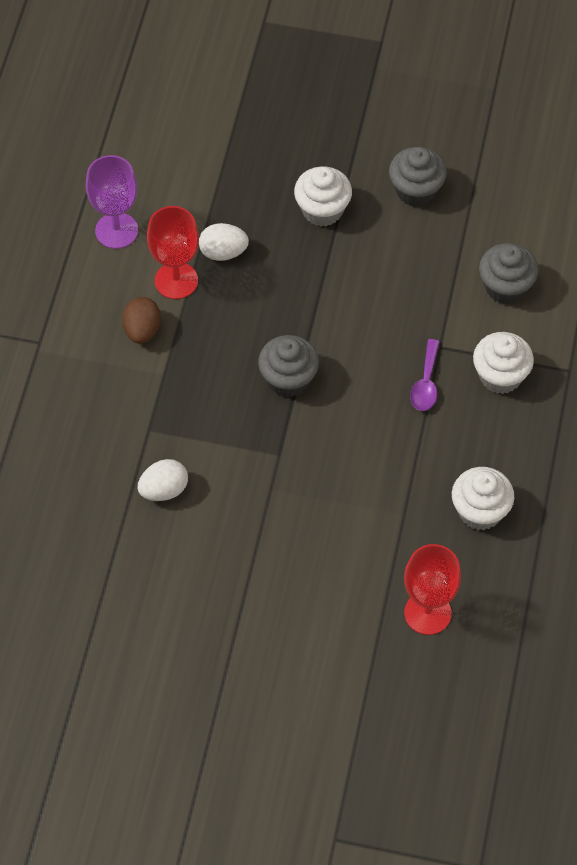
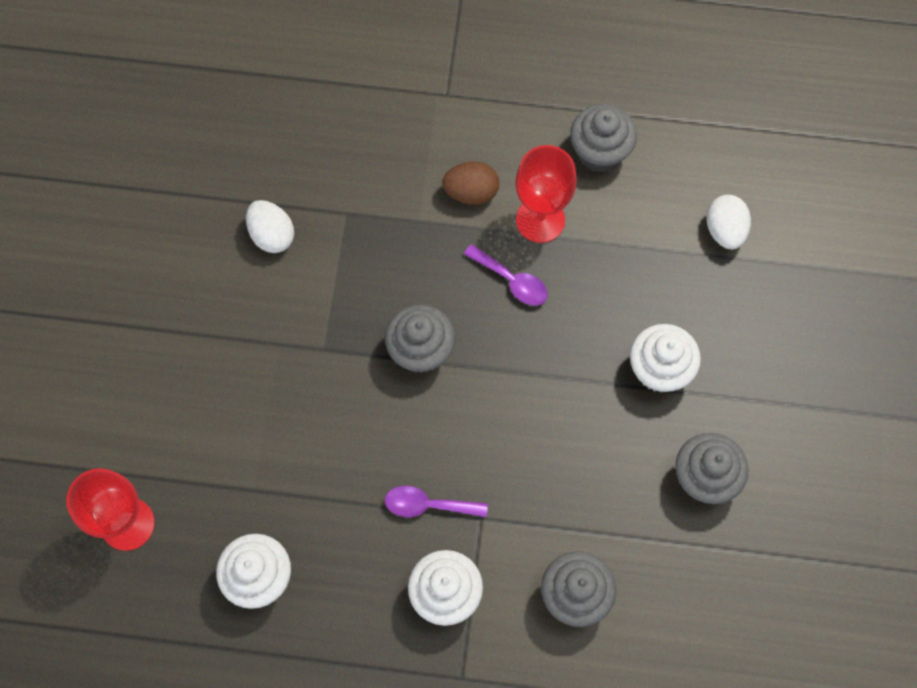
camera: 85 degrees right, 10 degrees up
(116, 230) = (599, 152): purple goblet -> grey cupcake
(223, 252) = (585, 265): white egg -> white egg (724, 230)
(231, 307) = (512, 281): none -> purple spoon

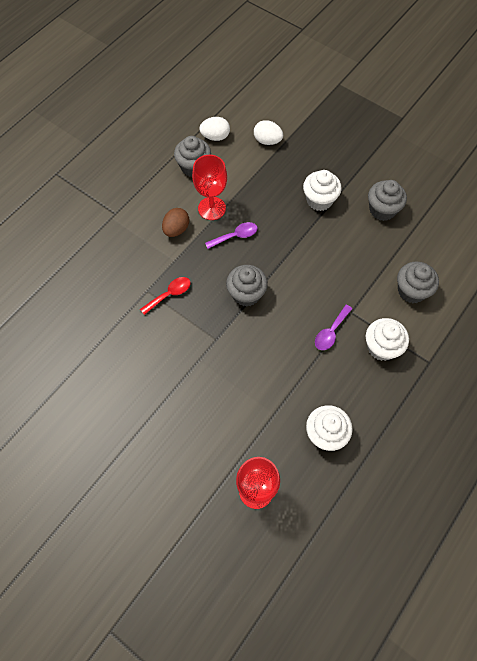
camera: 60 degrees left, 5 degrees down
(272, 235) = (135, 332): white egg -> white egg (215, 137)
(357, 246) = (169, 294): none -> red spoon

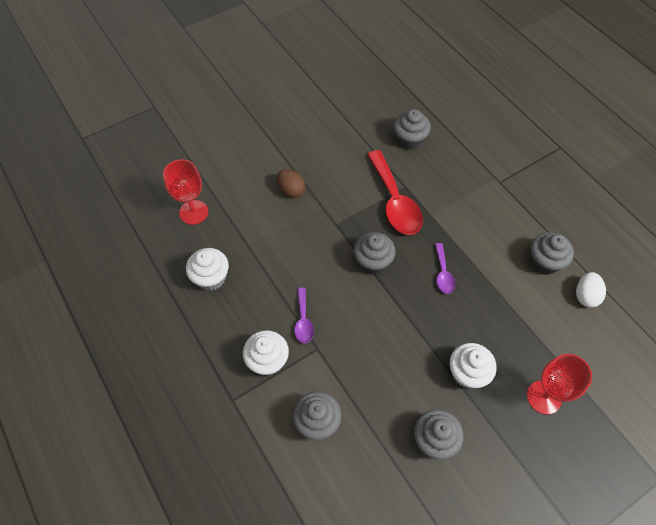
camera: 110 degrees right, 5 degrees down
(83, 302) = (409, 140): none -> grey cupcake
(169, 294) = (395, 201): red spoon -> red spoon, size x1.99
(176, 229) = (466, 225): brown egg -> brown egg (291, 190)
(212, 208) = (484, 263): red goblet -> red goblet (544, 397)
(267, 141) = (569, 349): white egg -> none
(331, 332) = (303, 320): purple spoon -> purple spoon turned 150 degrees counterclockwise

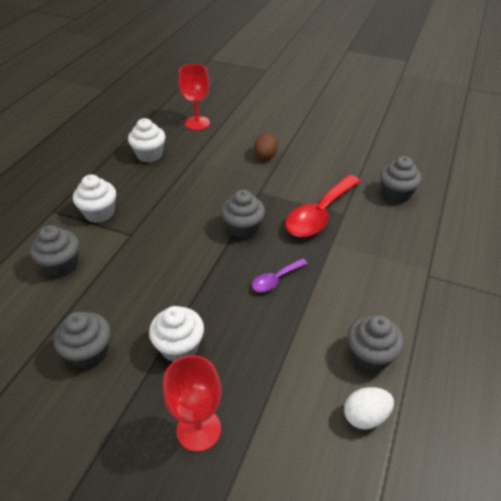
camera: 55 degrees right, 15 degrees down
(303, 320) = (150, 215): purple spoon -> none

